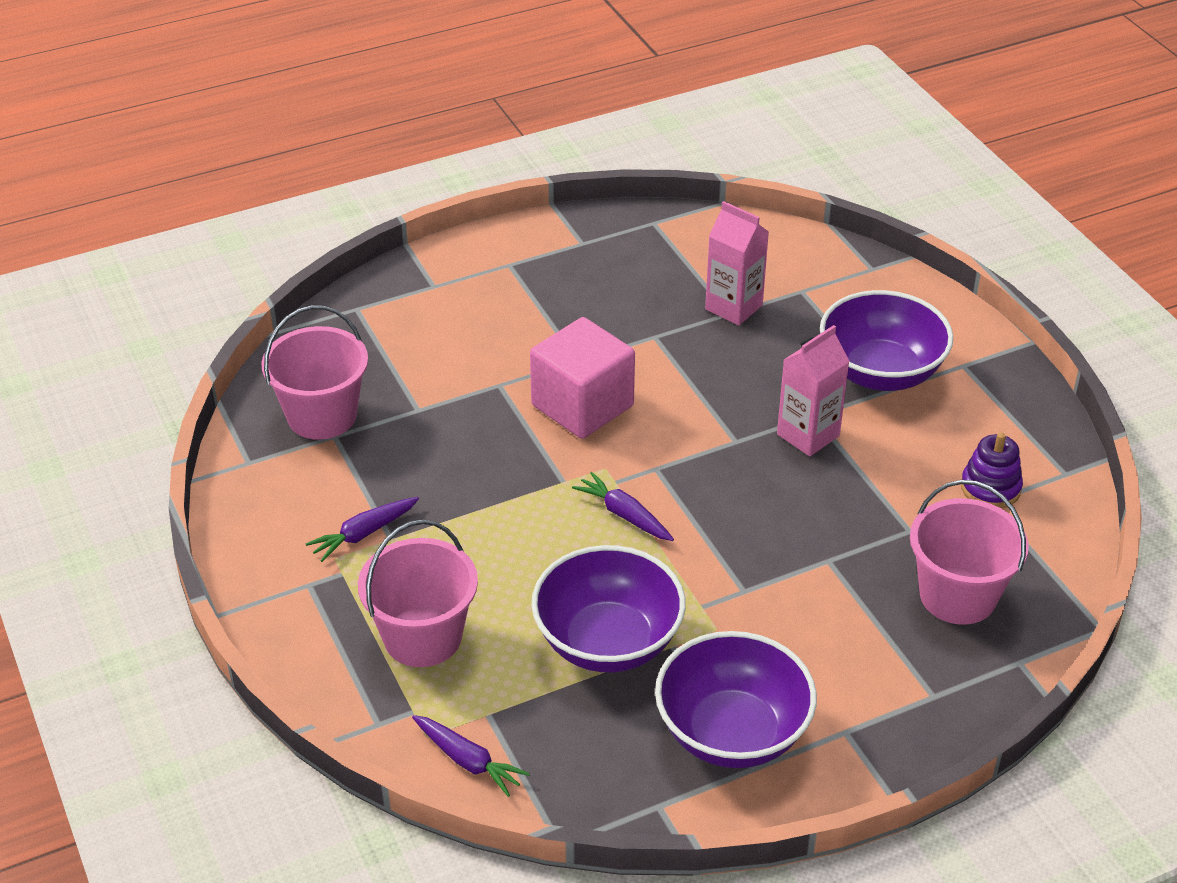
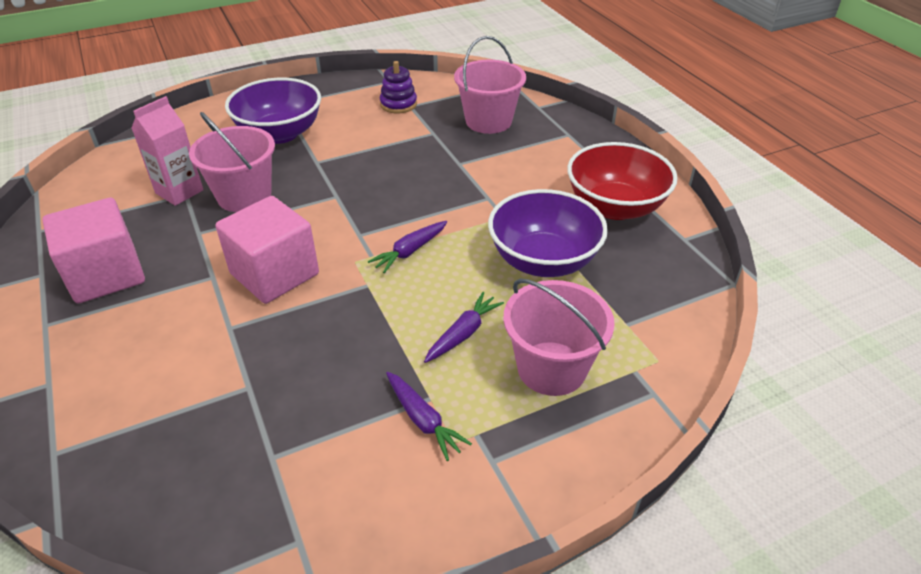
camera: 90 degrees left, 0 degrees up
(322, 416) = (235, 472): pink bucket -> pink bucket (244, 196)
(468, 761) = (676, 334): purple carrot -> purple carrot (463, 333)
(581, 285) = (106, 275): none -> pink cube
(732, 733) = (615, 207): purple bowl -> red bowl
(808, 435) = (337, 165): pink carton -> none

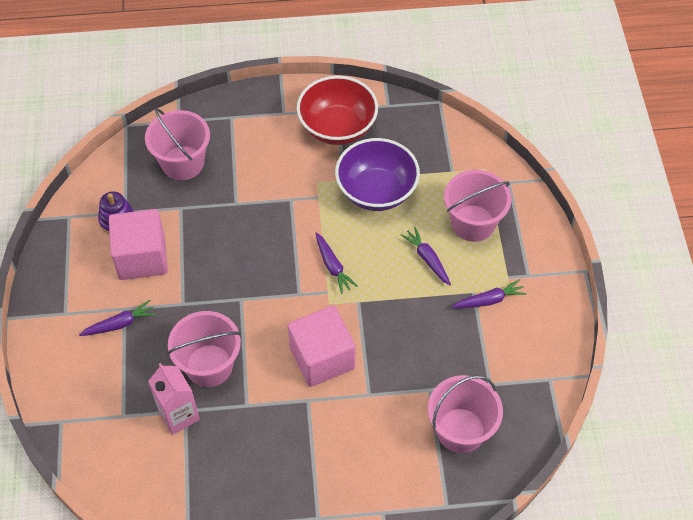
camera: 70 degrees left, 15 degrees up
(106, 275) = (274, 475): pink cube -> pink cube (142, 257)
(184, 439) = (460, 430): none -> pink bucket
(280, 134) = (120, 324): purple bowl -> purple carrot

